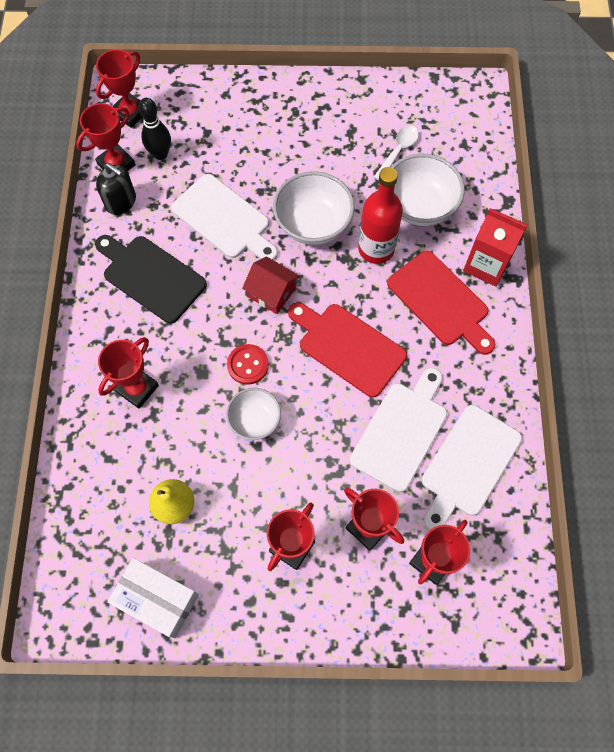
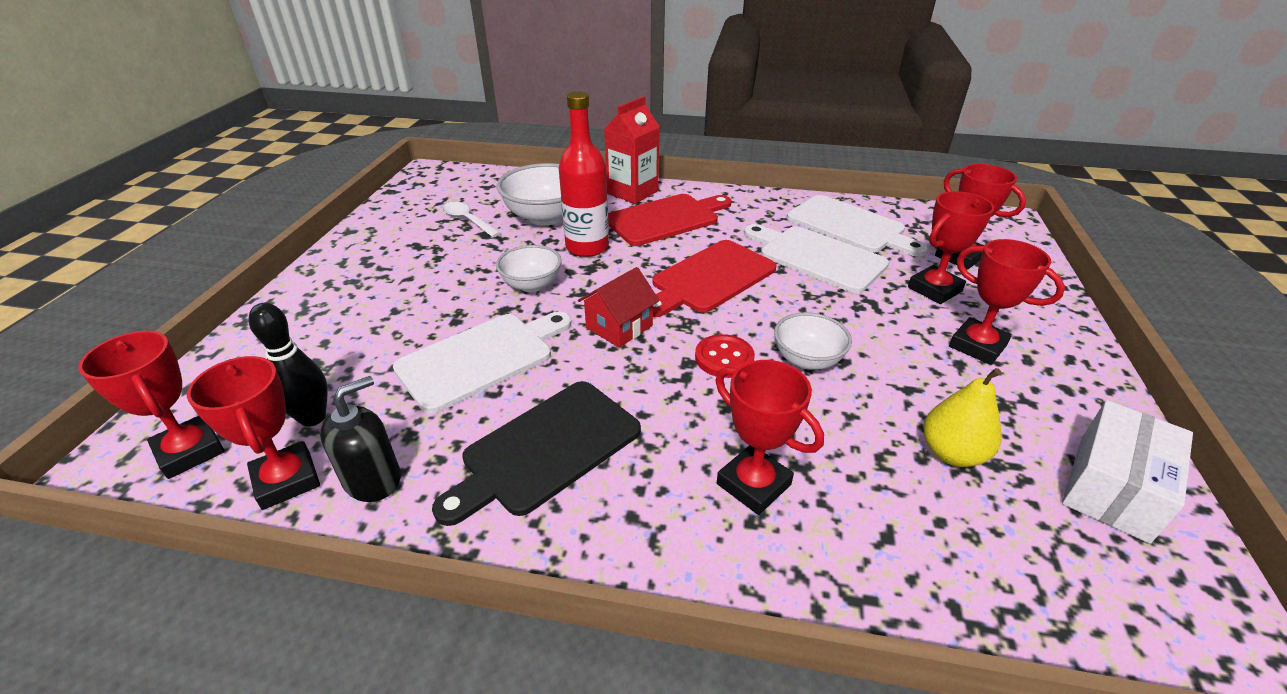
camera: 80 degrees left, 30 degrees down
(313, 224) = (531, 285): white bowl -> white bowl, size x0.62

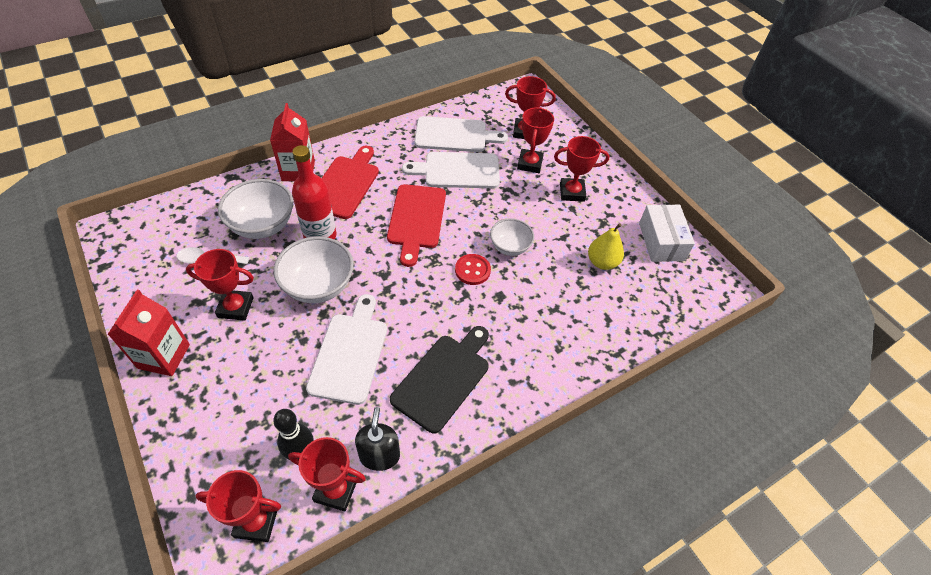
camera: 45 degrees left, 15 degrees up
(336, 269) = (164, 356): none -> red carton
(531, 285) = (318, 285): white bowl -> white bowl, size x1.62
(546, 449) = (443, 378): black cutting board -> black cutting board turned 150 degrees counterclockwise
(619, 327) = (402, 284): red house -> none
(753, 484) = (544, 331): red trophy -> red trophy (235, 307)

